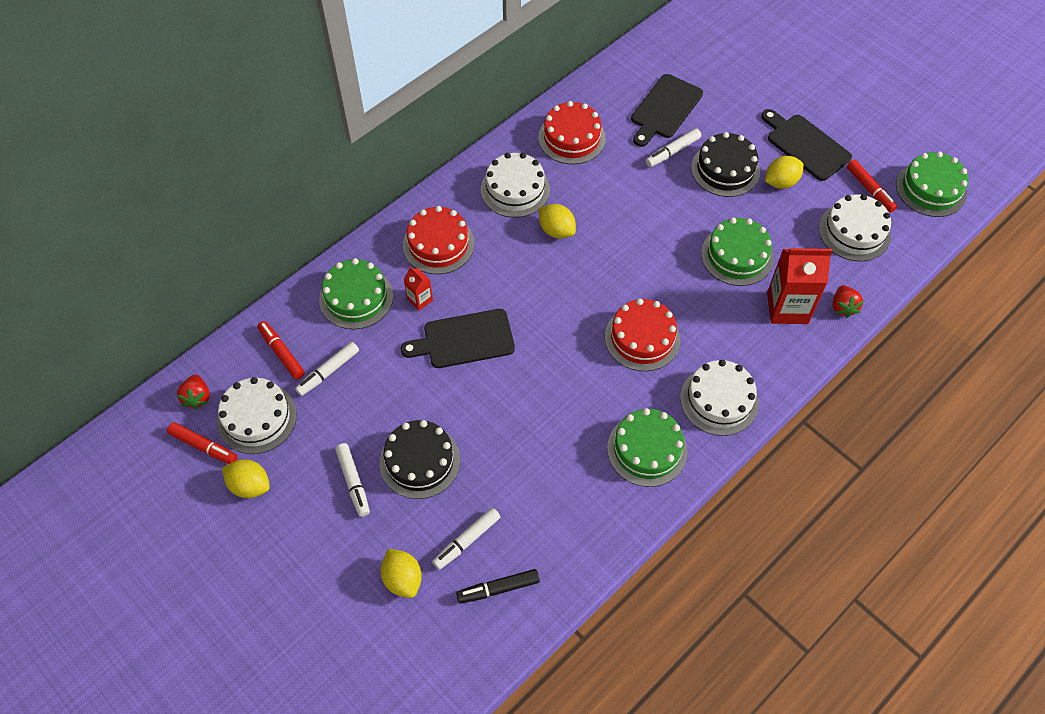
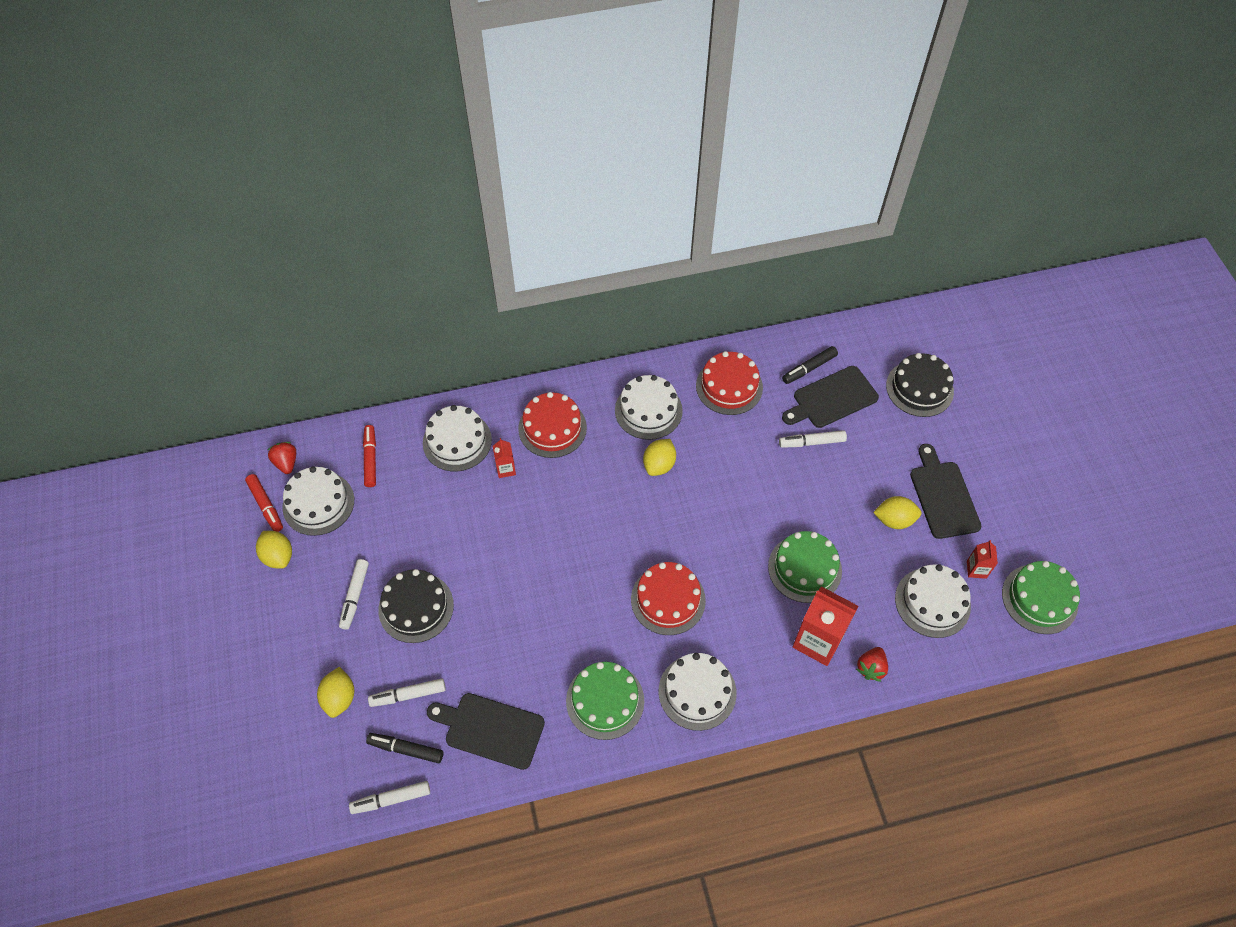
camera: 30 degrees right, 0 degrees up
(197, 397) = (286, 463): red strawberry -> red strawberry turned 135 degrees clockwise
(328, 372) = (395, 493): white marker -> white marker (391, 799)
(356, 297) = (457, 441): green cake -> white cake
(464, 339) = (518, 522): black cutting board -> black cutting board (490, 729)
(556, 230) = (659, 465): yellow lemon -> yellow lemon turned 45 degrees clockwise
(629, 93) = (809, 368): none -> black marker
(725, 169) = (849, 482): black cake -> black cake (919, 388)
(869, 190) = (976, 569): red marker -> red carton

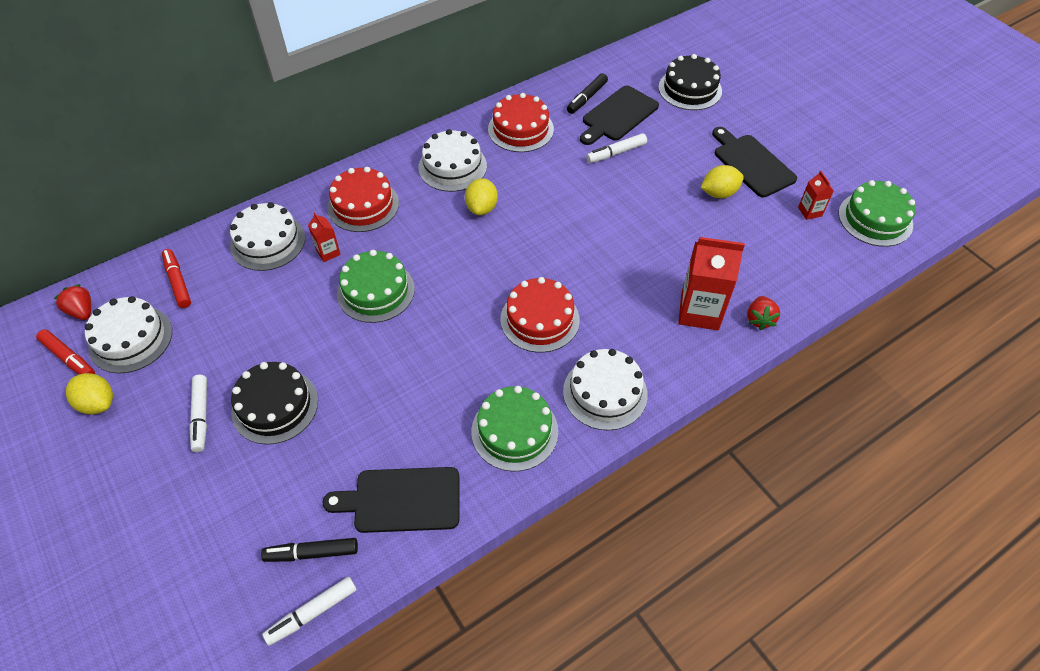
camera: 20 degrees left, 5 degrees down
(339, 698) = (215, 525): yellow lemon -> none
(408, 695) = (295, 495): white marker -> none
(804, 568) = (658, 255): green cake -> green cake (376, 291)
(932, 602) = (786, 248): white cake -> none

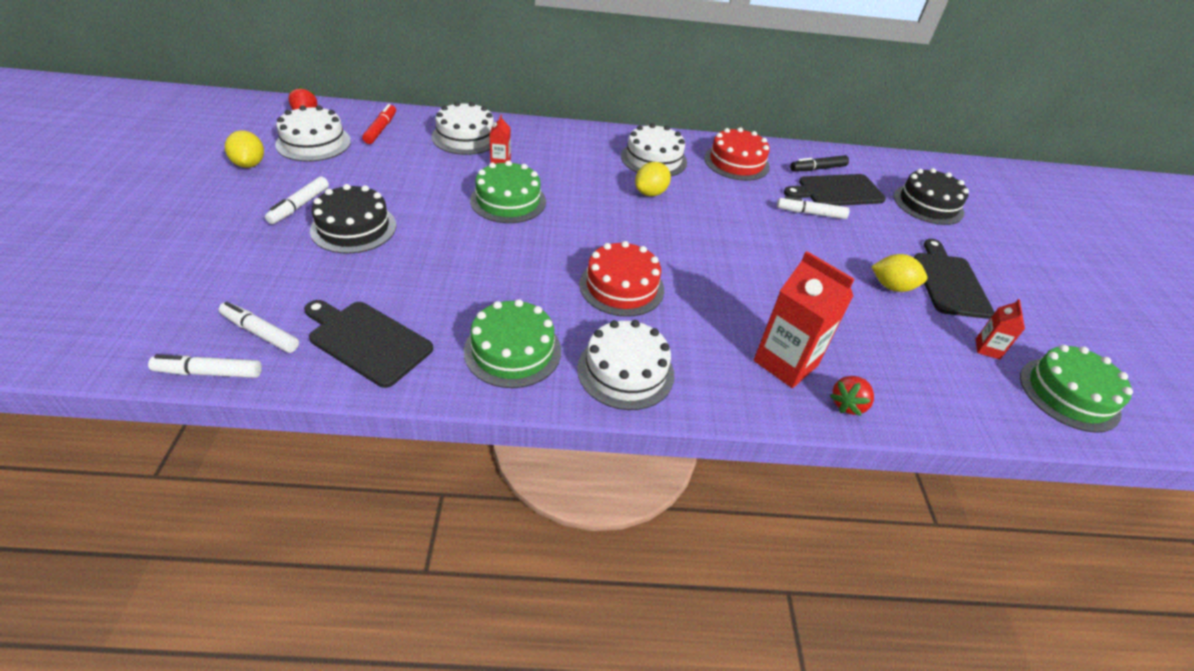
camera: 30 degrees right, 10 degrees down
(69, 358) = (265, 133): red marker -> none
(312, 553) = (260, 332): black marker -> white marker
(363, 205) = (558, 149): red cake -> none

